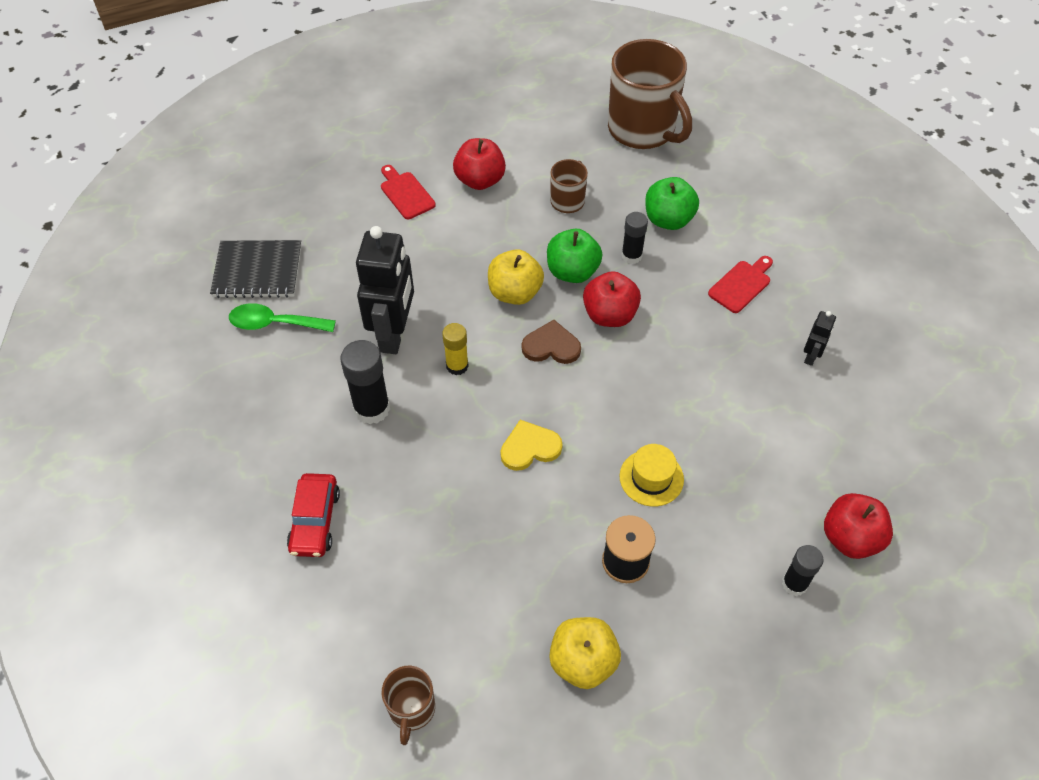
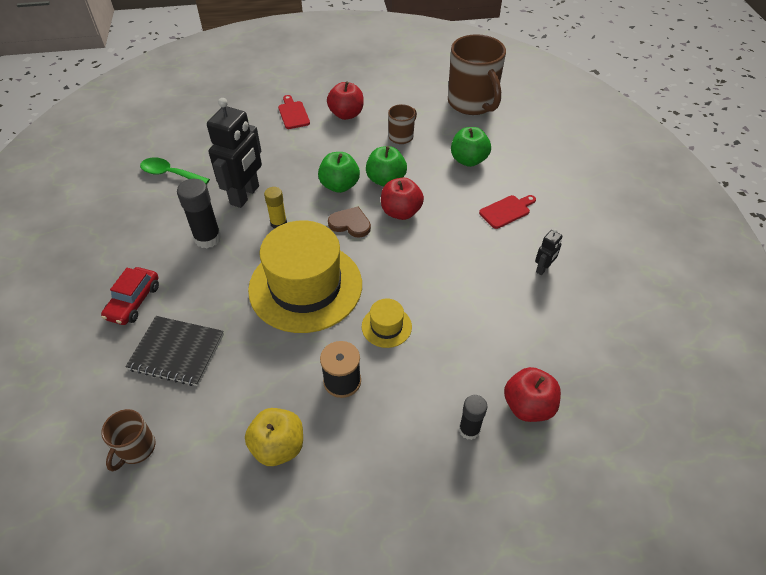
camera: 15 degrees right, 5 degrees down
(257, 271) = (175, 141): black notebook -> black notebook (177, 352)
(515, 293) = (339, 185): yellow apple -> green apple
(529, 447) = (305, 286): yellow heart -> yellow hat
(631, 256) = (432, 178): black glue stick -> none

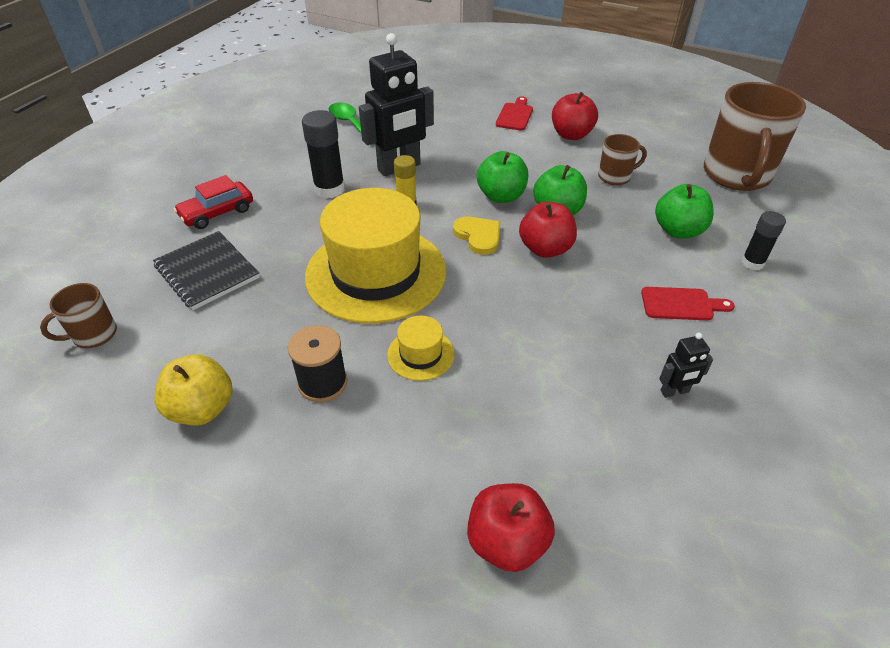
camera: 35 degrees right, 5 degrees down
(350, 224) = (478, 236): brown heart -> yellow heart
(469, 430) = (408, 521): black glue stick -> black glue stick (752, 263)

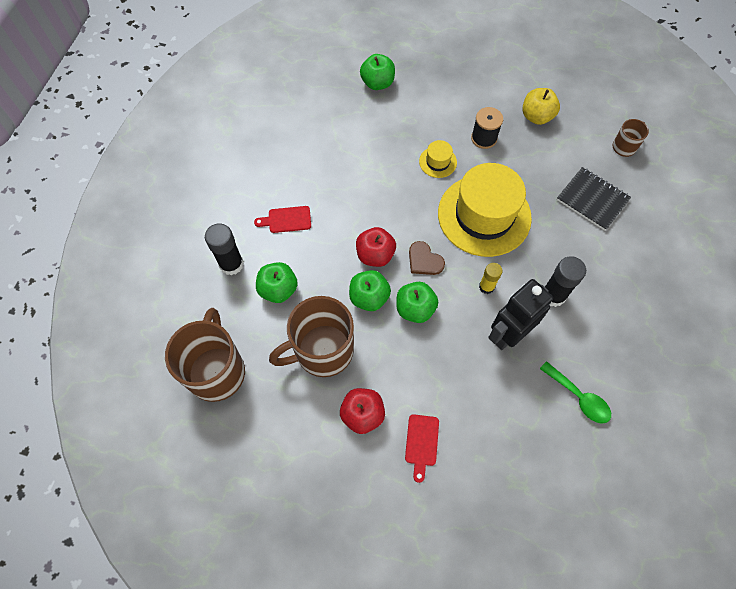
camera: 170 degrees right, 20 degrees up
(217, 213) = (622, 254): red car -> none
(478, 236) = (424, 260): yellow heart -> brown heart
(507, 542) = (377, 83): red apple -> green apple
(615, 177) = (322, 351): brown mug -> brown mug, size x2.07
(674, 391) = (299, 160): black robot -> none
(752, 263) = (231, 264): black glue stick -> black glue stick, size x1.58

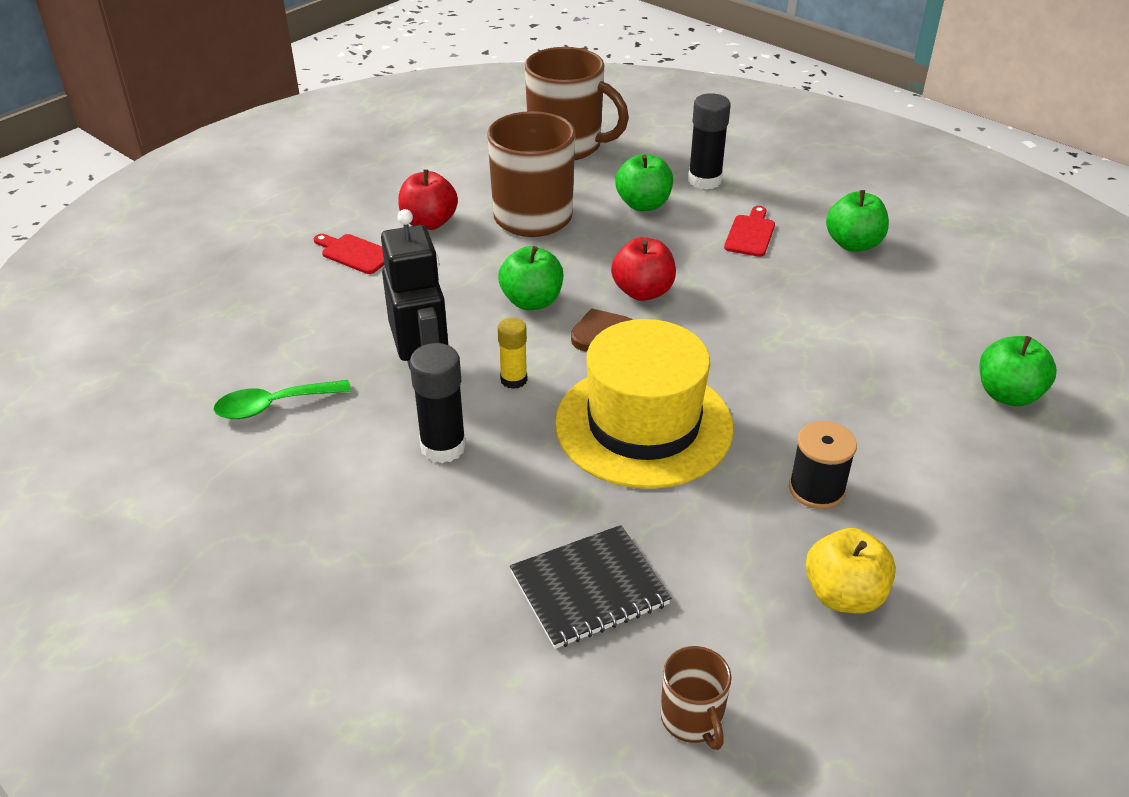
camera: 115 degrees right, 25 degrees down
(369, 297) = (579, 268): green apple -> green apple (853, 244)
(438, 162) = (786, 409): yellow hat -> none

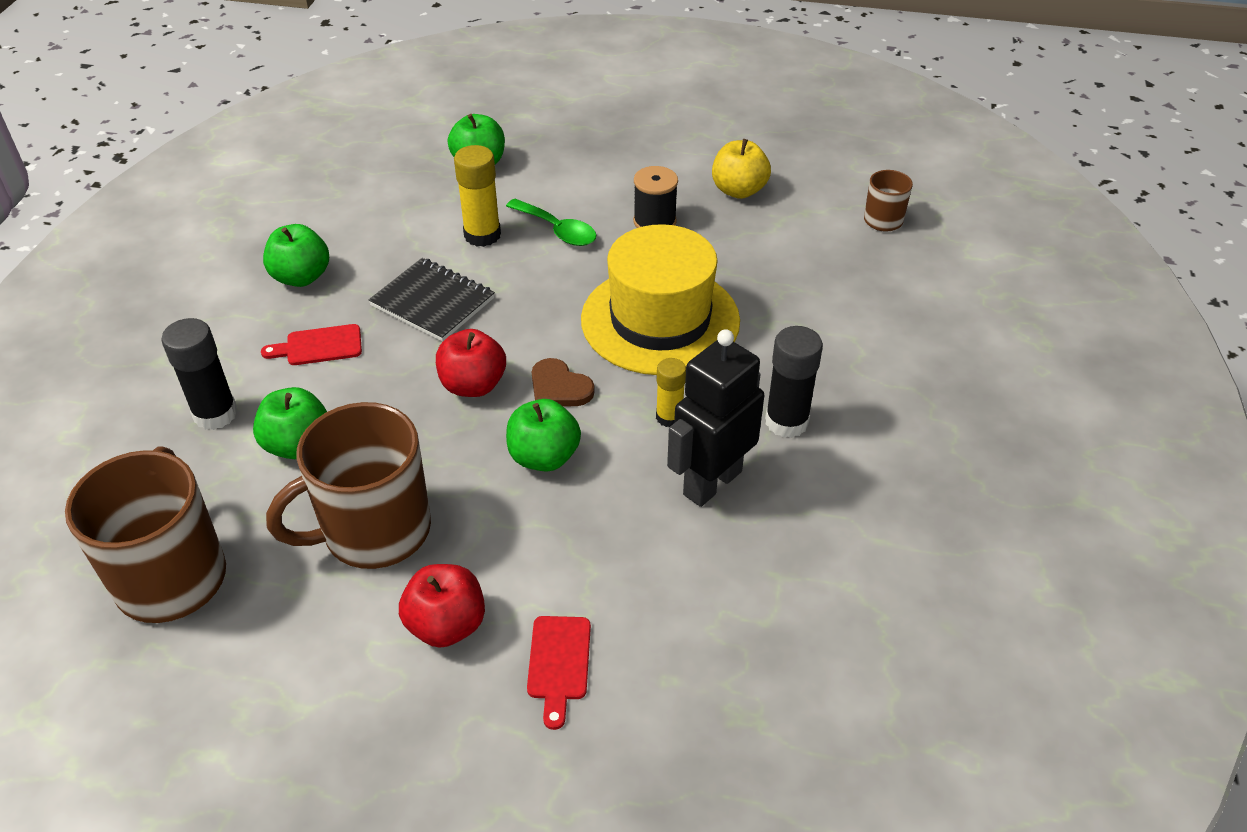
camera: 120 degrees left, 5 degrees up
(273, 405) = (846, 569): green spoon -> green spoon (557, 230)
(589, 589) = (839, 289): black notebook -> black notebook (433, 302)
(861, 357) = (482, 235): none -> yellow glue stick

